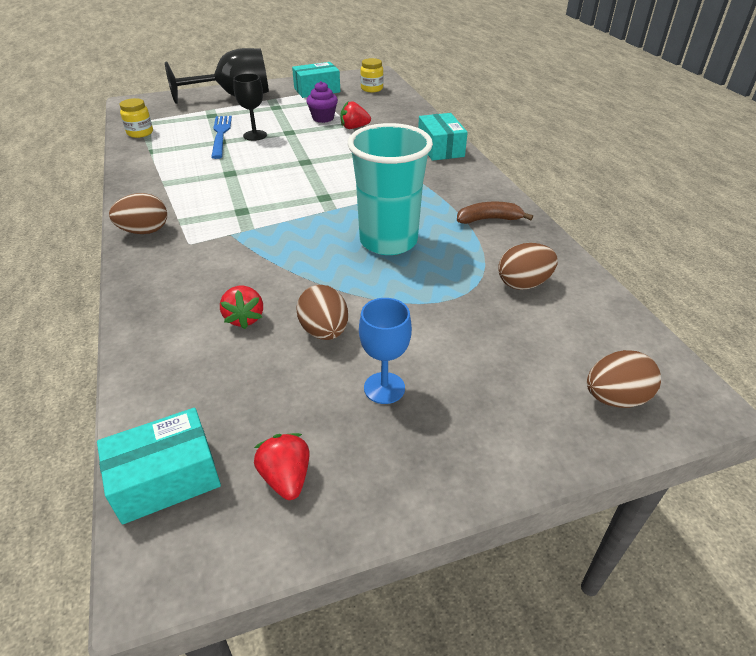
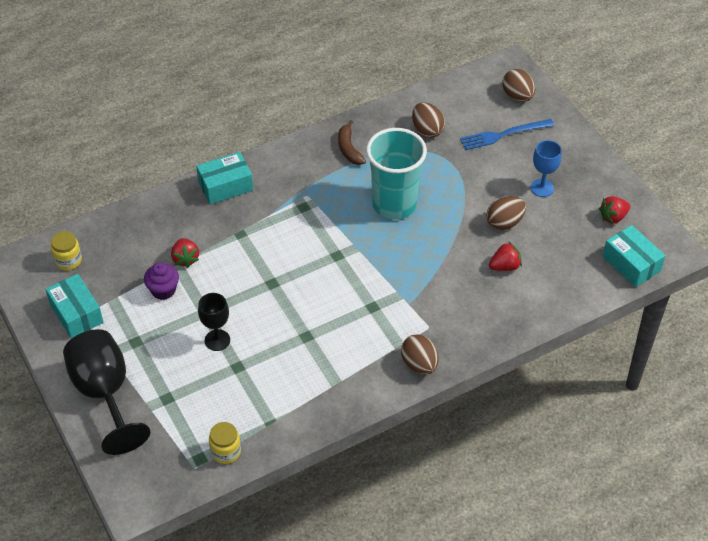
camera: 100 degrees left, 10 degrees up
(221, 135) = (220, 371): blue fork -> blue fork (503, 134)

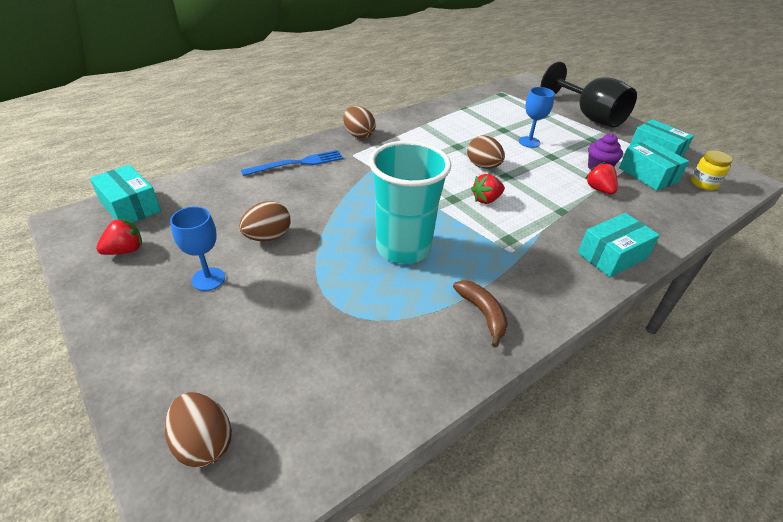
camera: 170 degrees right, 10 degrees down
(117, 276) = (647, 175): none -> turquoise box
(217, 340) = (529, 142): black goblet -> blue goblet
(226, 451) = (486, 97): yellow jar -> none
(427, 130) = (372, 354): brown egg -> brown egg (483, 166)
(503, 134) = (247, 356): blue fork -> blue fork (297, 163)
(505, 266) = (275, 198): red strawberry -> red strawberry (486, 200)

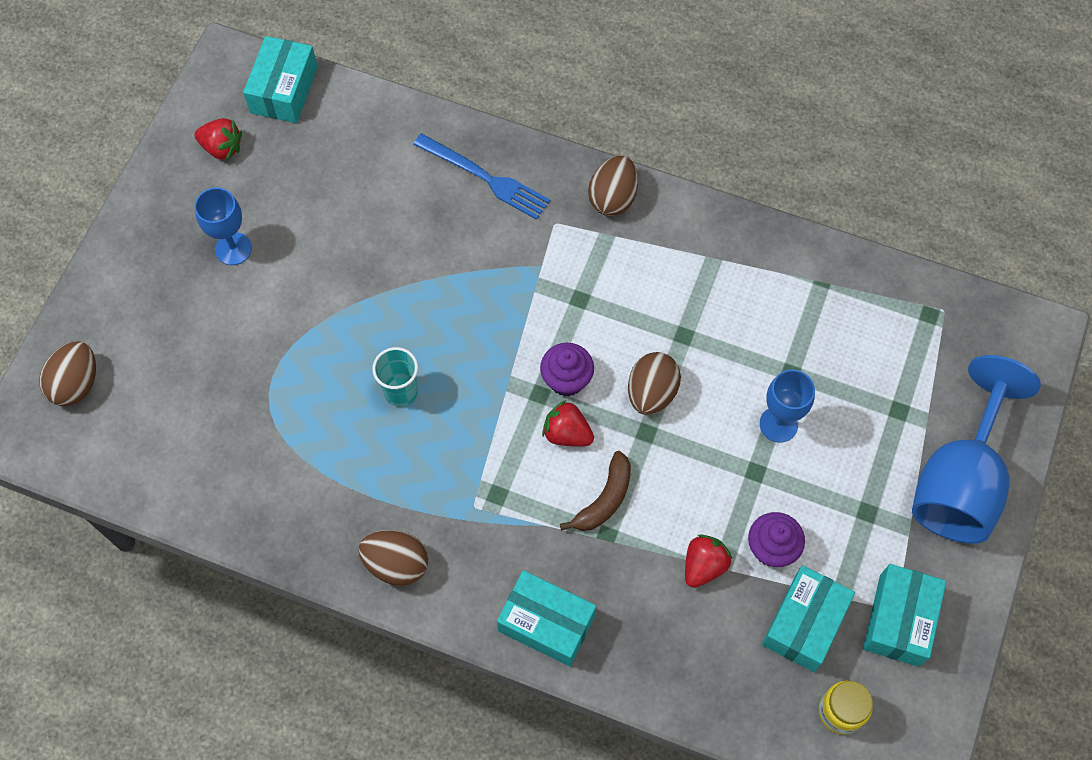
camera: 60 degrees right, 25 degrees up
(268, 237) = (327, 251): brown egg -> brown egg (396, 564)
(403, 248) = (401, 392): turquoise cup -> turquoise cup, size x0.47
(451, 187) = (566, 380): none -> purple cupcake
(482, 314) = (348, 520): brown banana -> brown banana (604, 499)
(589, 116) = (959, 481): black goblet -> blue goblet

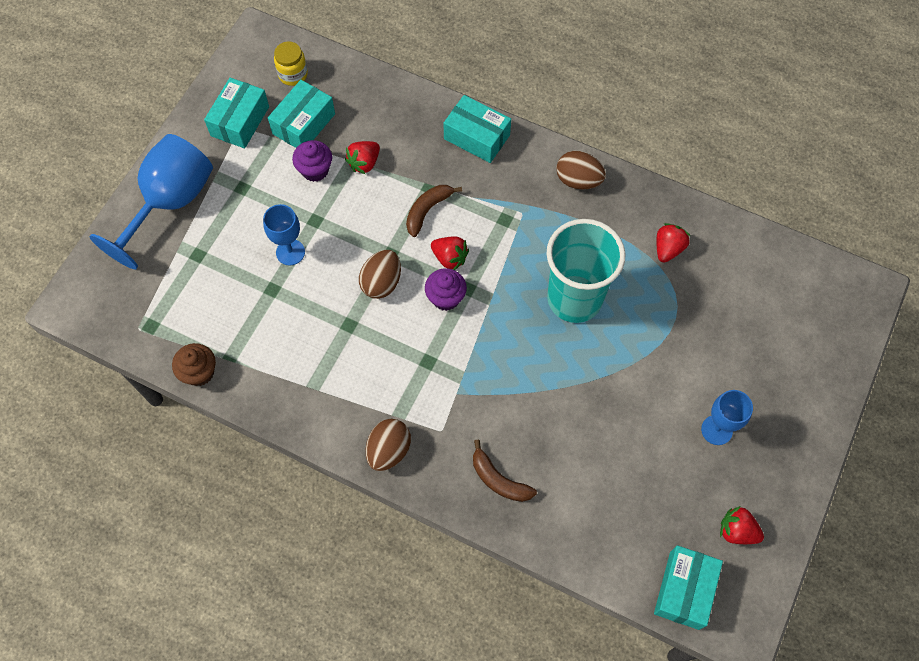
camera: 175 degrees left, 0 degrees up
(76, 384) = (829, 325): brown egg -> none
(275, 470) = (668, 249): none -> red strawberry
(401, 392) = (574, 299): turquoise cup -> turquoise cup, size x2.11
(485, 178) = (498, 479): blue fork -> brown banana
(852, 265) = (199, 372): none -> brown cupcake

